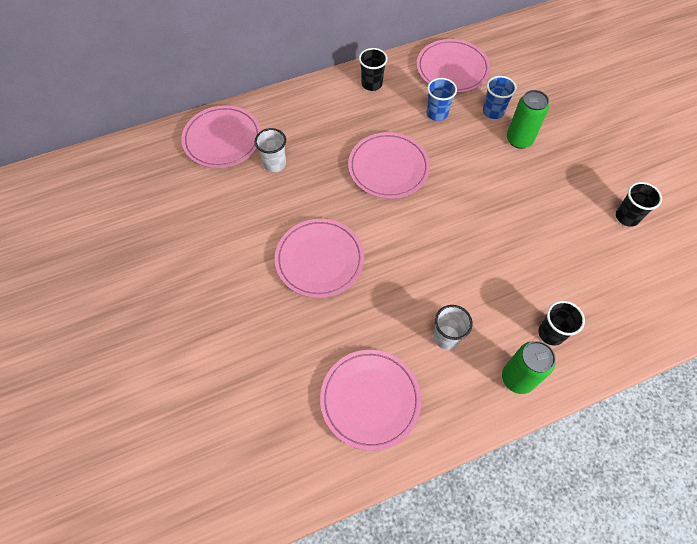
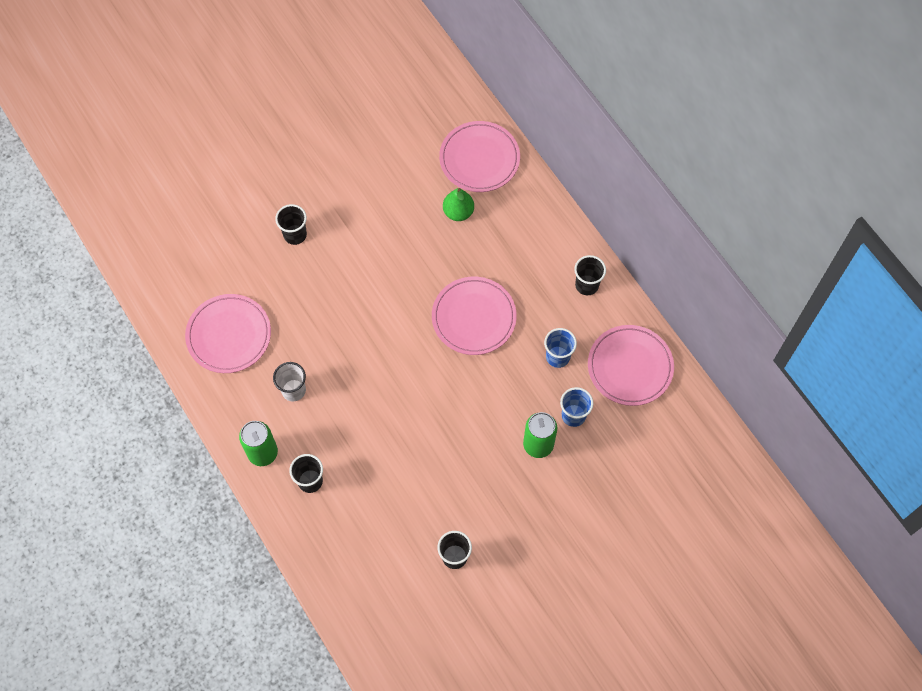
camera: 80 degrees right, 5 degrees up
(259, 313) = (295, 235): none -> black cup
(274, 164) = (458, 212): white cup -> green pear
(319, 260) = (356, 272): pink plate -> none

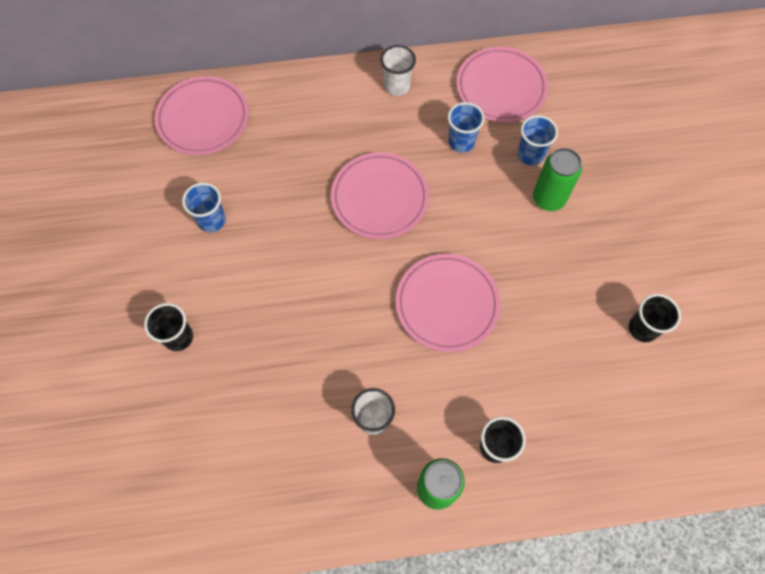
camera: 65 degrees left, 0 degrees up
(229, 335) = (264, 468): pink plate -> pink plate (447, 304)
(395, 210) = (212, 220): none -> blue cup
(458, 212) = (251, 162): green pear -> none
(587, 285) = (397, 86): black cup -> white cup

